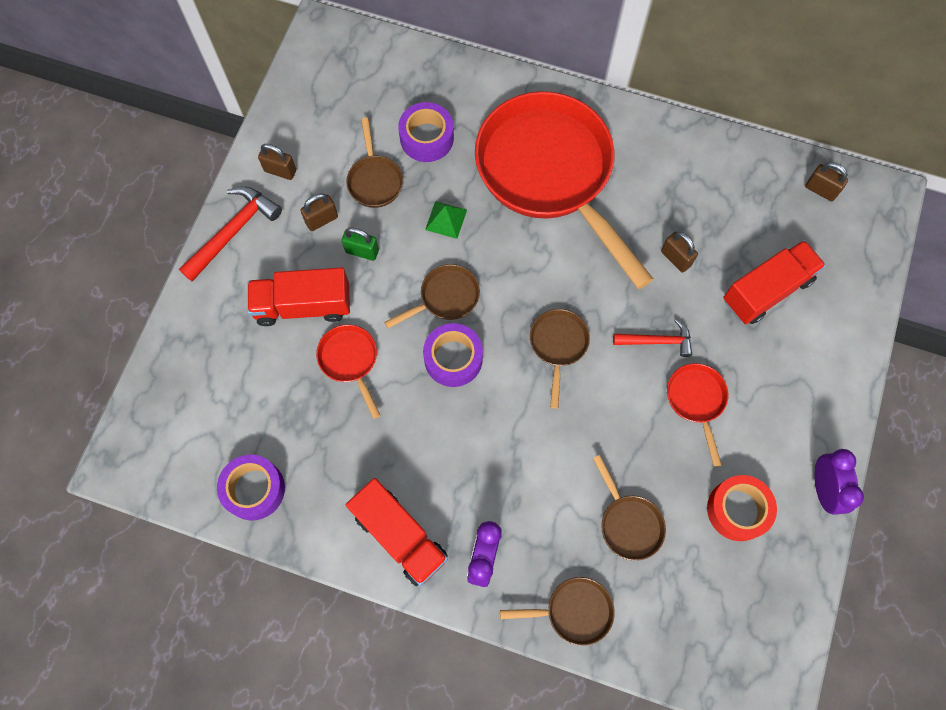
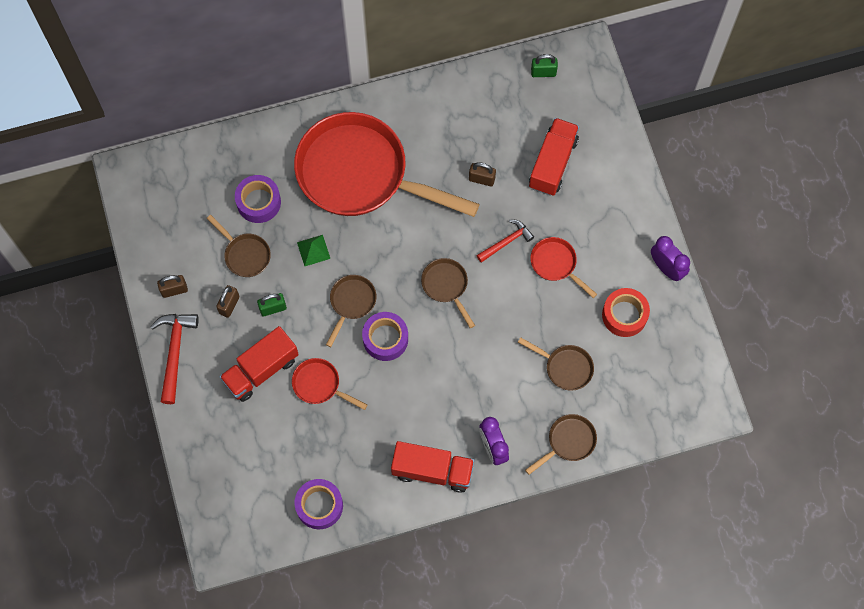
camera: 35 degrees left, 0 degrees up
(820, 190) = (543, 72): brown padlock -> green padlock

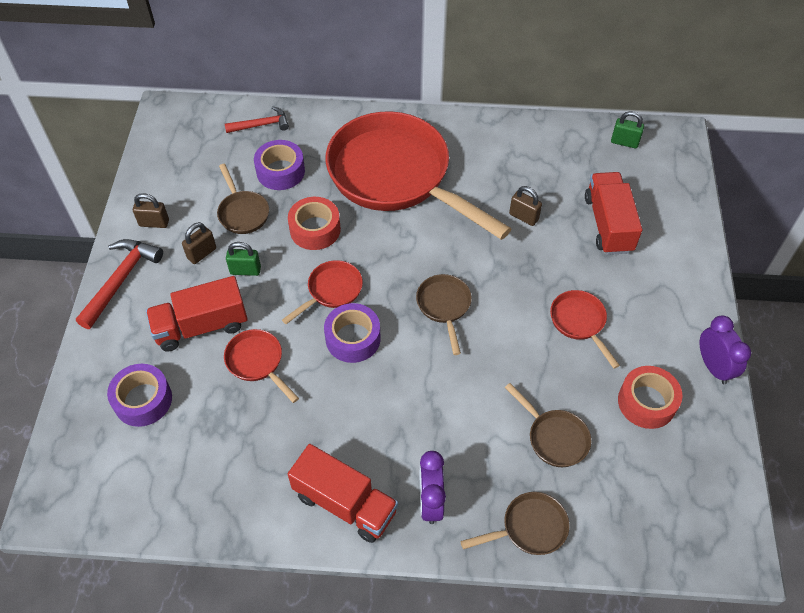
camera: 20 degrees right, 15 degrees down
(313, 250) = (315, 229): green pyramid -> red tape
(319, 506) = (191, 497): purple tape -> purple tape (143, 400)
(351, 303) = (331, 291): brown pan -> red pan
(506, 241) = (530, 283): red hammer -> red hammer (261, 125)
(552, 163) = (608, 224): red truck -> red truck turned 45 degrees counterclockwise

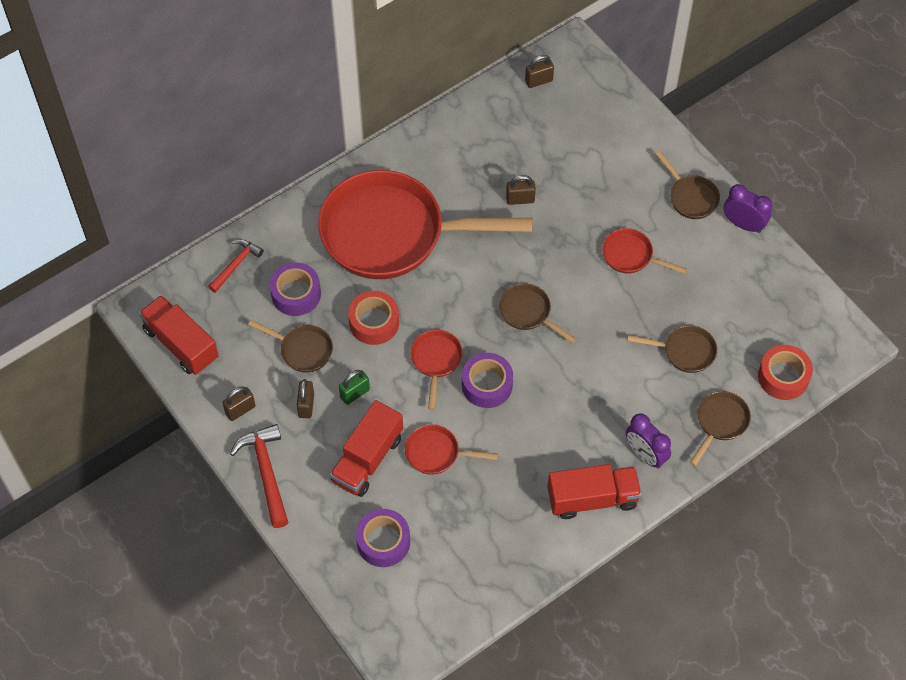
camera: 40 degrees left, 5 degrees up
(608, 224) = (585, 162): red truck -> red truck (181, 344)
(624, 142) = (538, 81): green padlock -> brown padlock
(646, 402) = (722, 282): red tape -> red tape (783, 377)
(681, 311) = (691, 197): none -> brown pan

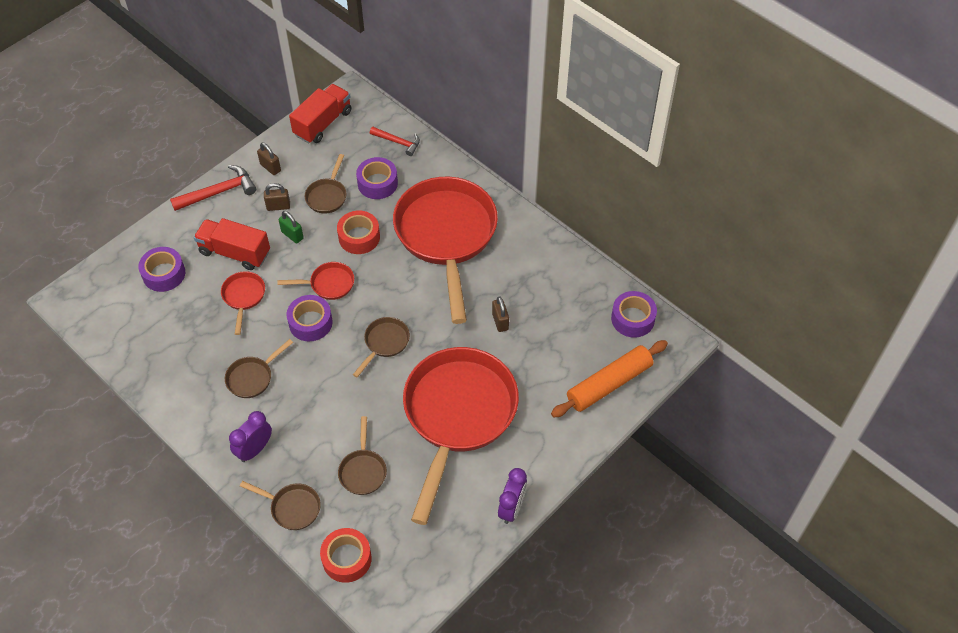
camera: 80 degrees right, 5 degrees down
(538, 81) = (632, 319): brown padlock -> purple tape
(592, 498) = (209, 413): red truck -> none
(614, 117) = (609, 384): none -> orange rolling pin
(631, 256) = (457, 415): red pan -> red pan, size x2.44
(691, 197) = (533, 458): brown pan -> brown pan (252, 377)

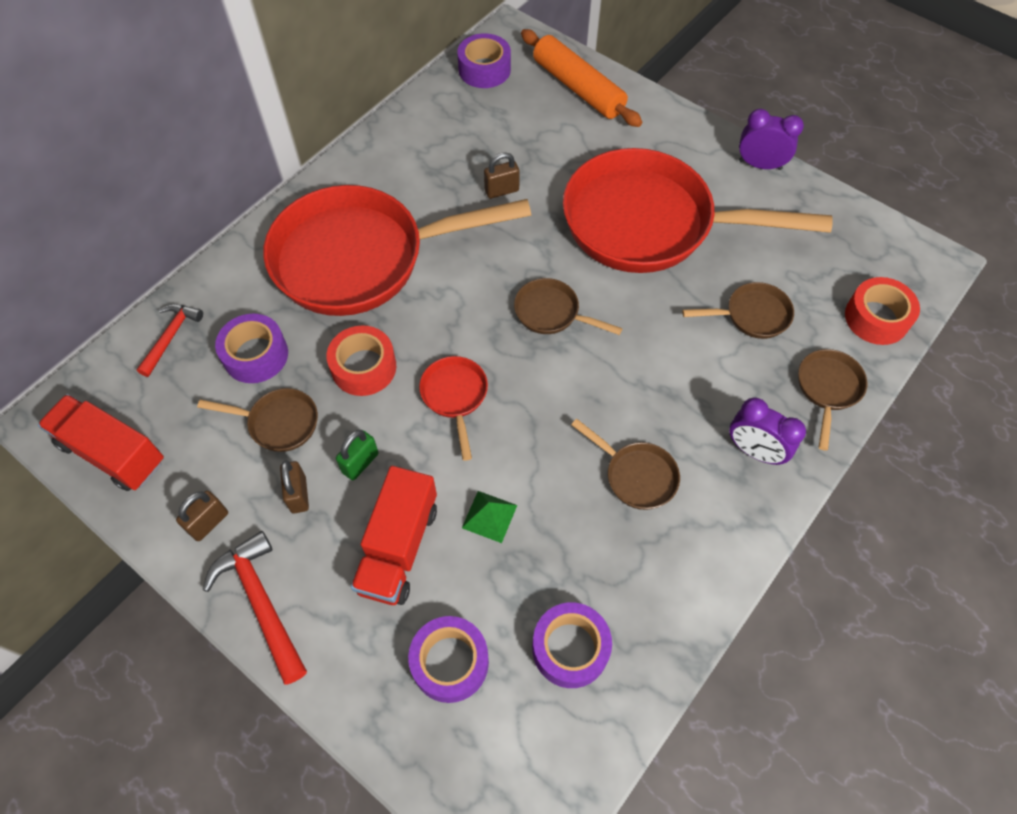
camera: 95 degrees left, 5 degrees up
(243, 297) = (489, 516): red pan -> green pyramid
(310, 323) = (528, 411): purple tape -> purple tape (570, 648)

